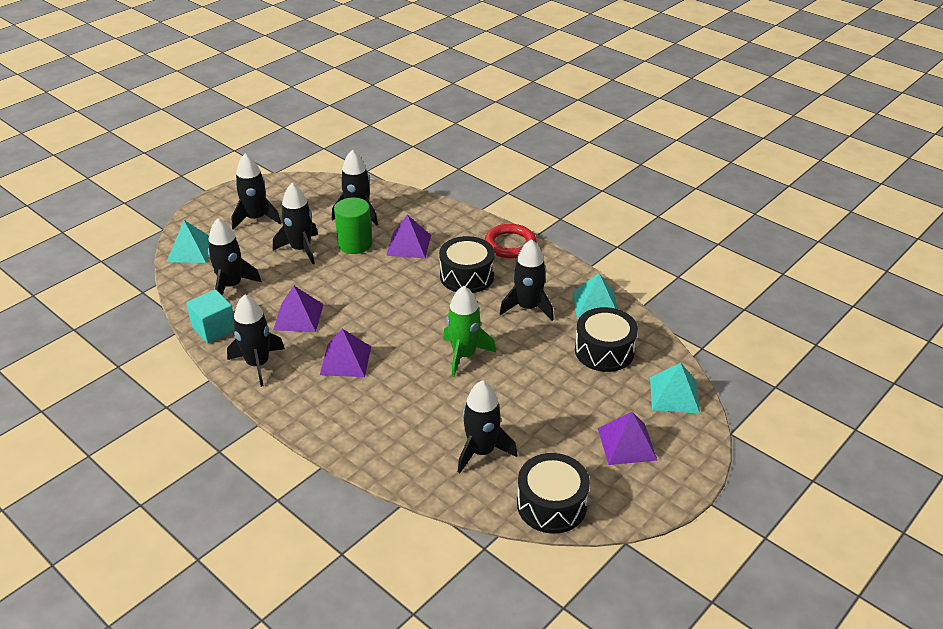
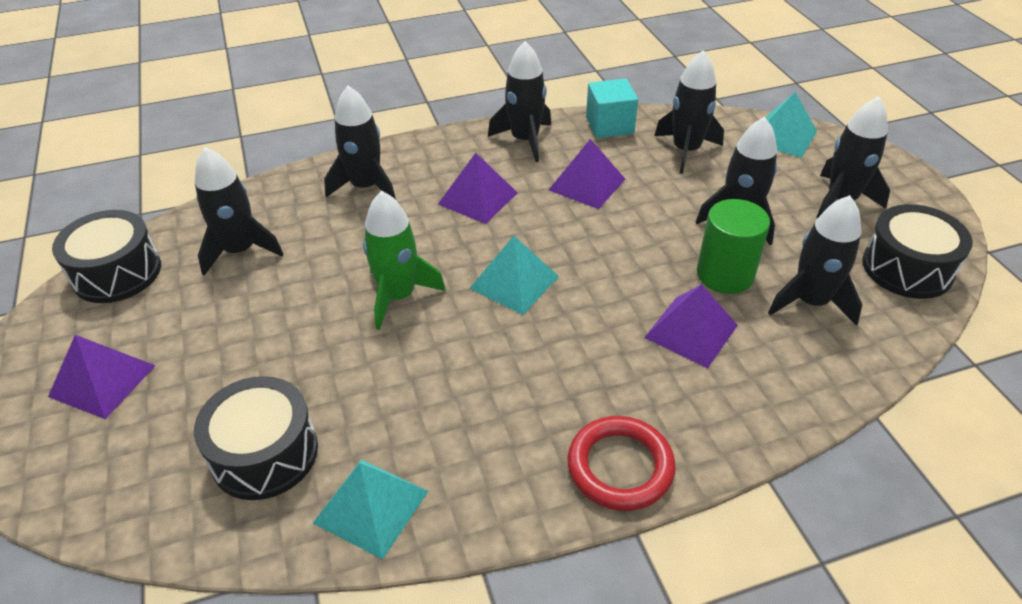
camera: 120 degrees right, 5 degrees up
(467, 276) = (565, 368): black drum -> black drum (907, 268)
(528, 307) = (435, 408): black rocket -> black rocket (365, 187)
(674, 395) = (104, 489): turquoise pyramid -> turquoise pyramid (514, 282)

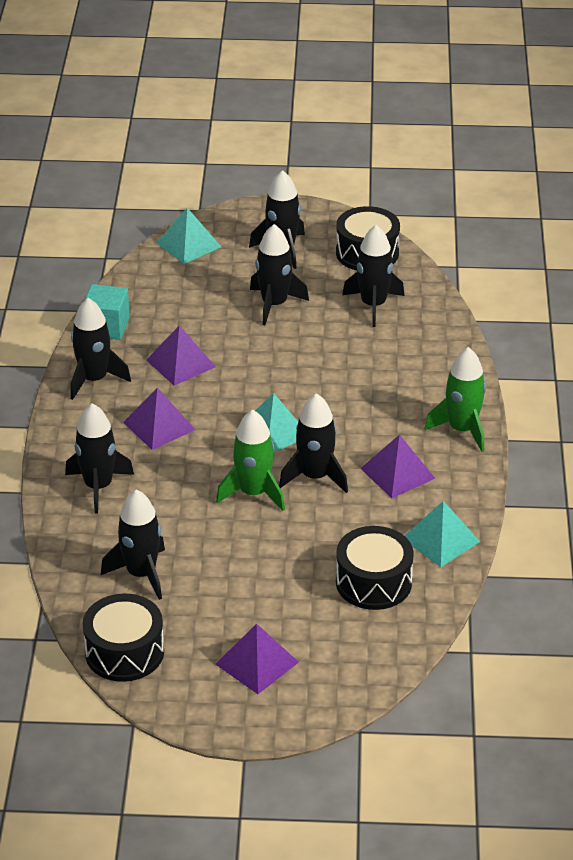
camera: 70 degrees left, 5 degrees down
(620, 467) = (462, 429): red ring -> green rocket
(686, 150) = (172, 298): black rocket -> black rocket (315, 476)
(691, 331) = (370, 365): purple pyramid -> purple pyramid (397, 473)
(725, 274) = (326, 331): green cylinder -> none

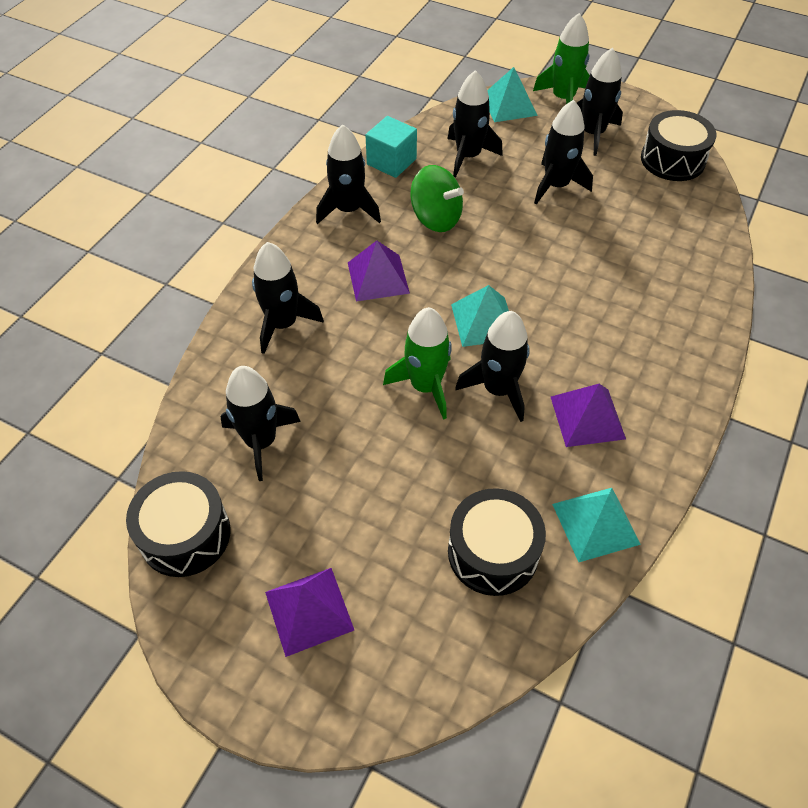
camera: 25 degrees right, 15 degrees up
(180, 363) = (436, 218): purple pyramid -> green spinning top
(373, 305) = (653, 215): black rocket -> black rocket (468, 156)
(462, 429) = (682, 388): green rocket -> green rocket (563, 99)

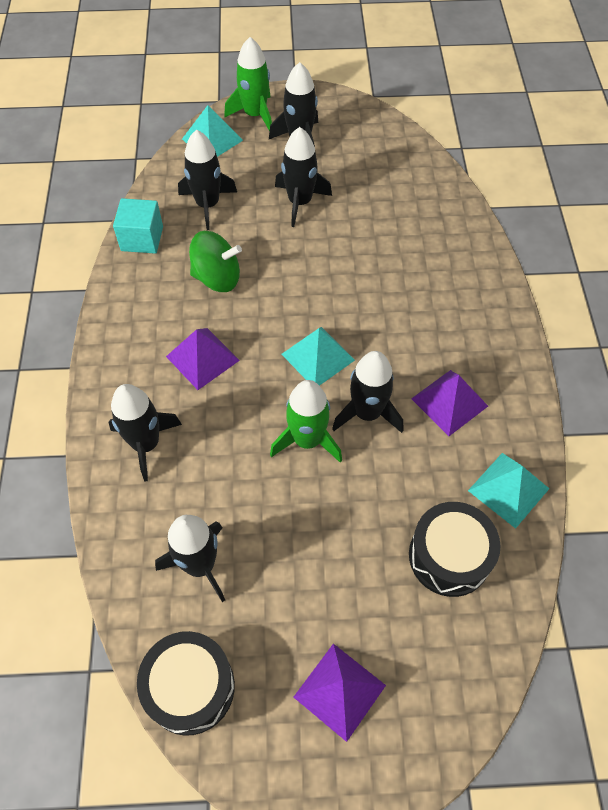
camera: 30 degrees left, 5 degrees up
(349, 210) = (133, 304): black rocket -> none
(672, 160) = (378, 138): black drum -> none

